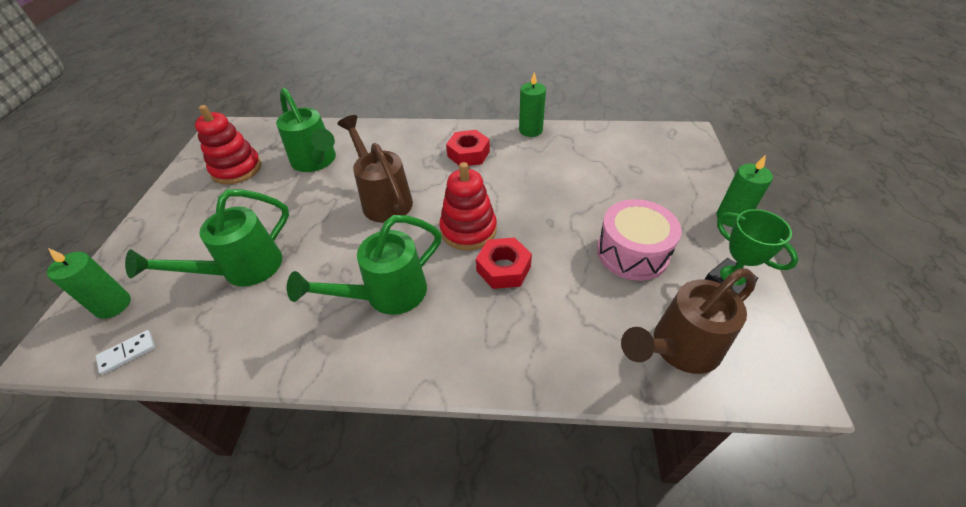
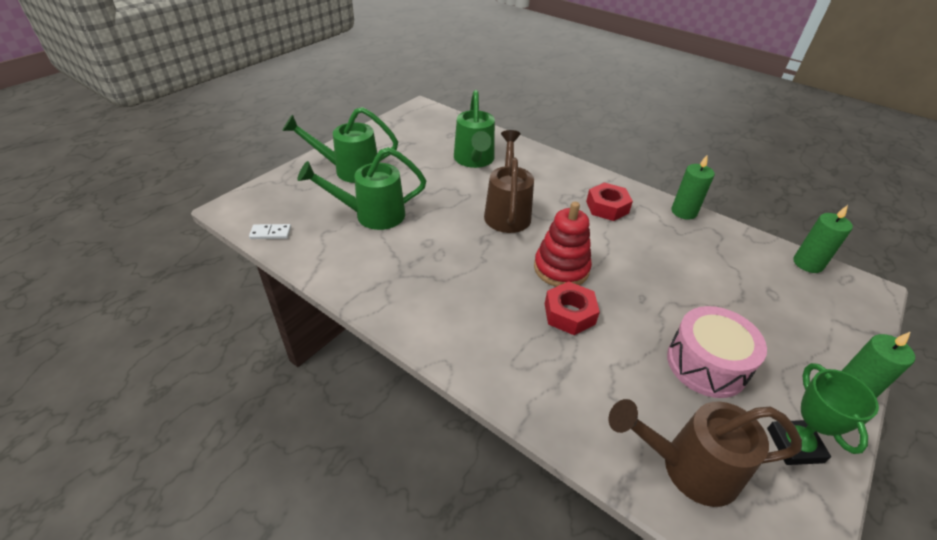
camera: 30 degrees right, 5 degrees down
(113, 305) = (281, 198): green candle -> green candle (807, 263)
(237, 169) = (413, 142): red stacking toy -> none
(386, 295) = (459, 284): green watering can -> green watering can (349, 170)

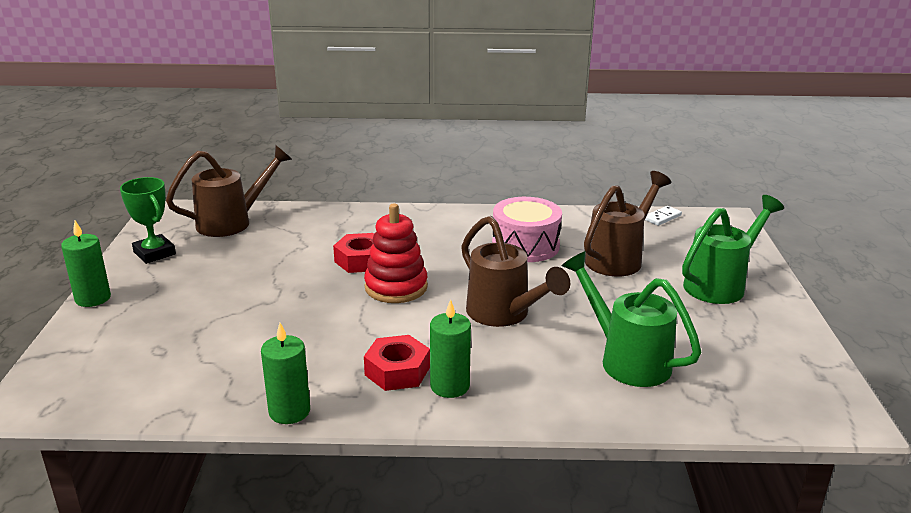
camera: 145 degrees right, 15 degrees down
(371, 215) = (619, 258): green watering can -> brown watering can
(706, 364) = (228, 271): pink drum -> pink drum (525, 245)
(807, 263) = (103, 406): green candle -> green candle (449, 386)

